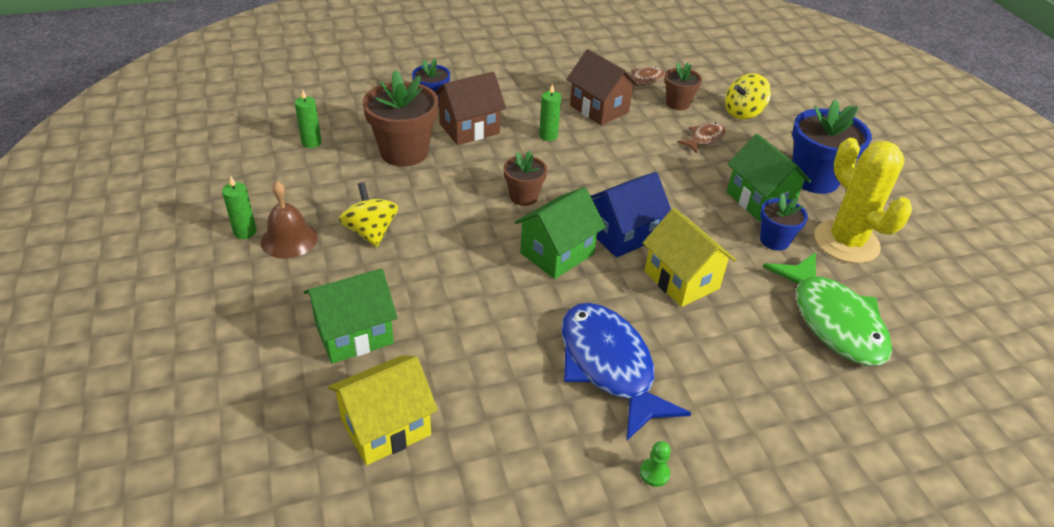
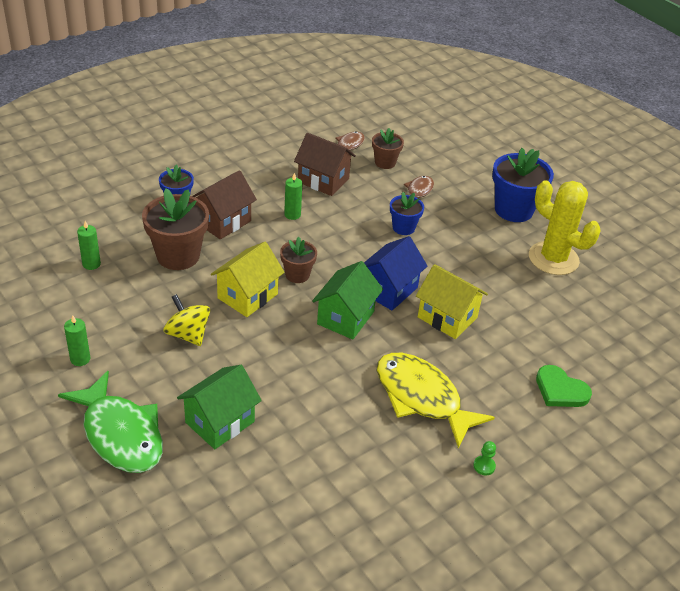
camera: 20 degrees left, 0 degrees up
(289, 239) = (122, 357): brown bell -> none
(386, 427) = (281, 486): yellow house -> yellow house (247, 296)
(609, 366) = (422, 398): blue fish -> yellow fish
(743, 113) = (439, 161): yellow spinning top -> none
(759, 200) = (480, 238): green house -> none
(774, 240) = (502, 269): blue flower pot -> blue flower pot (403, 227)
(798, 402) = (560, 390): none -> green heart
(833, 320) = (564, 323): green fish -> green fish (120, 434)

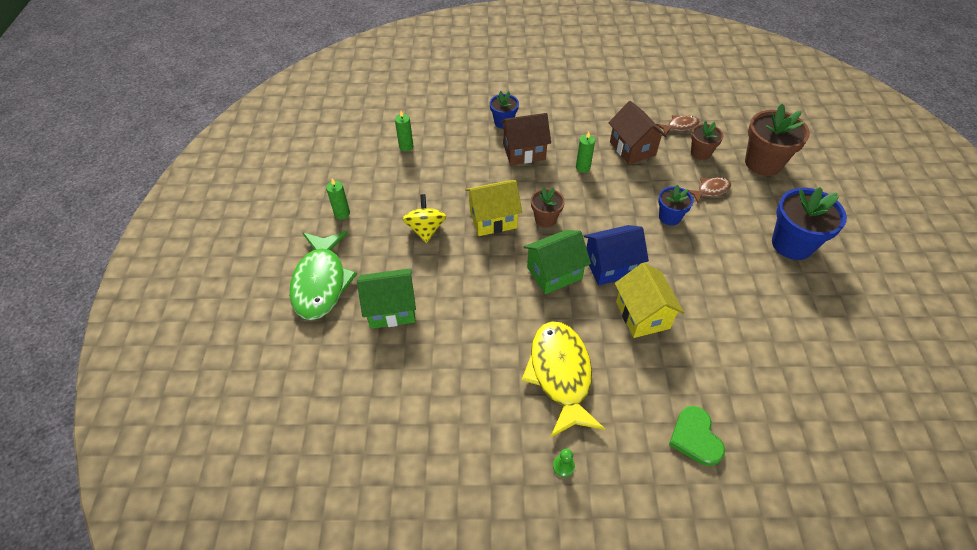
camera: 40 degrees right, 10 degrees up
(178, 256) = (469, 165): brown flower pot -> brown flower pot (763, 163)
(553, 258) = (795, 308): yellow cactus -> none

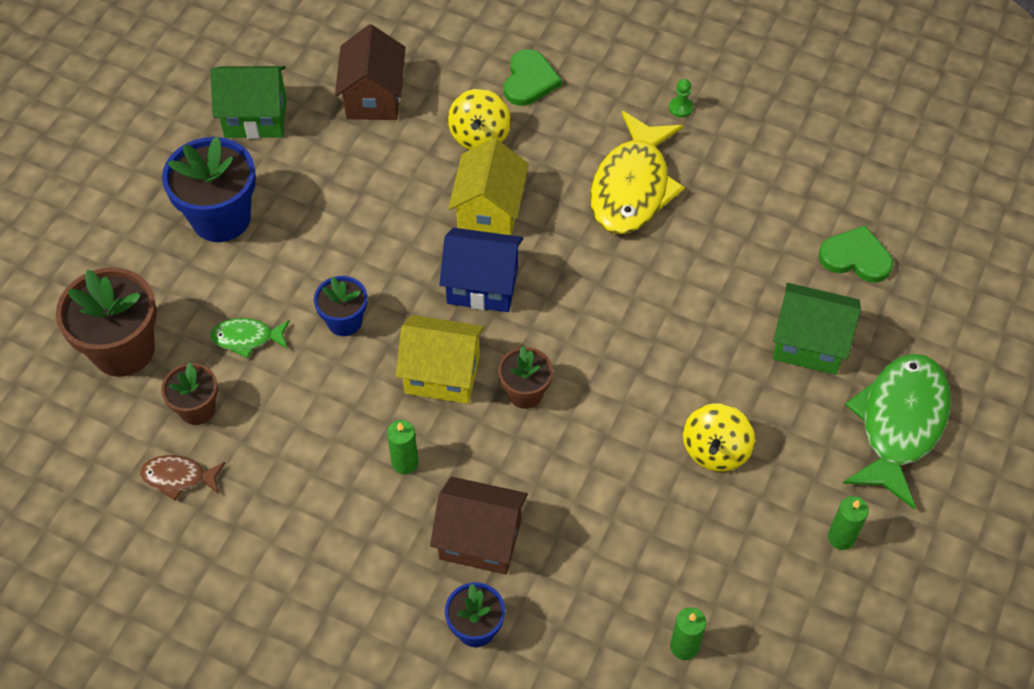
camera: 155 degrees left, 5 degrees up
(376, 385) = (856, 257): none -> green heart
(493, 219) = (604, 425): yellow house -> yellow house (442, 374)
(554, 273) = (564, 306): green house -> green house (255, 118)
(632, 148) = (296, 465): brown house -> brown house (373, 97)
(692, 369) = (479, 136): none -> yellow spinning top
(710, 190) = (247, 338): brown fish -> green fish

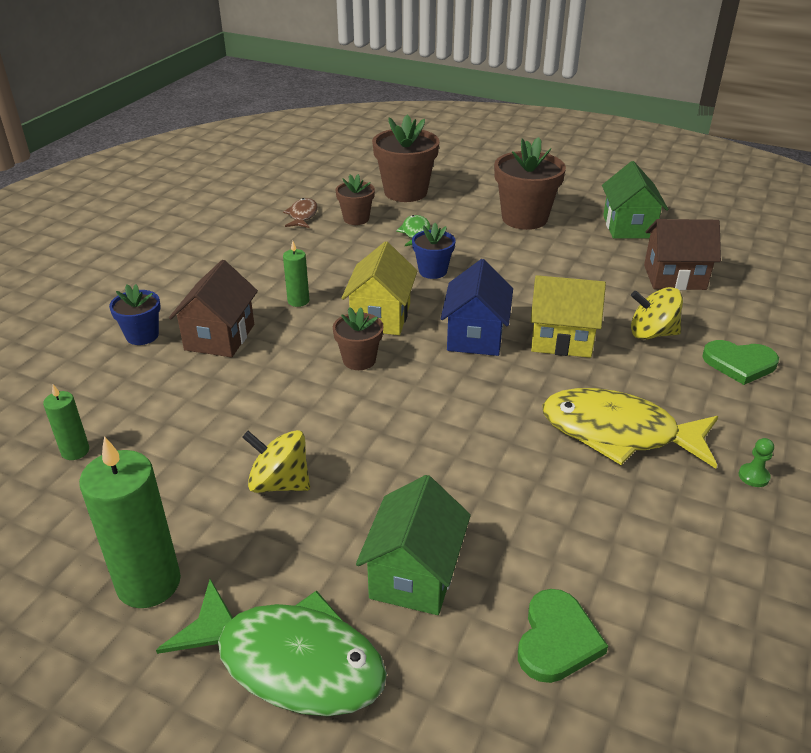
camera: 90 degrees right, 20 degrees down
(221, 218) = (524, 218): blue flower pot -> brown flower pot
(841, 537) = (149, 583): green candle -> green candle, size x1.95

